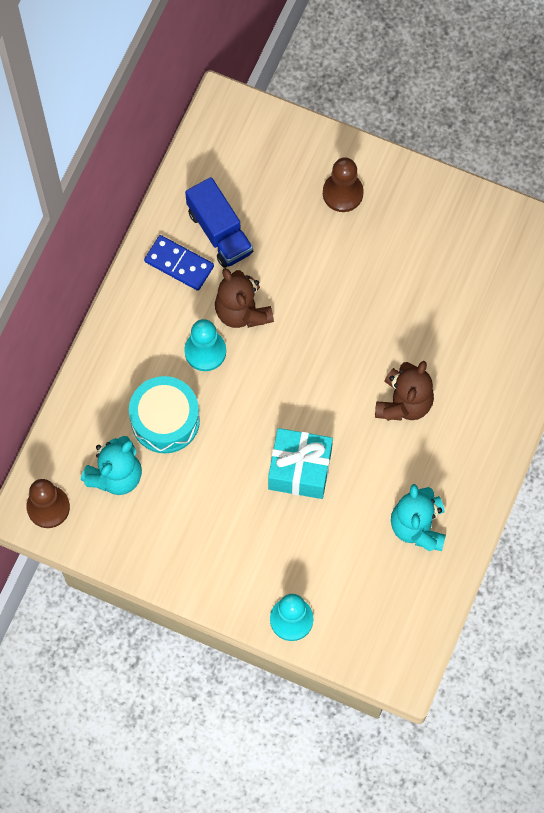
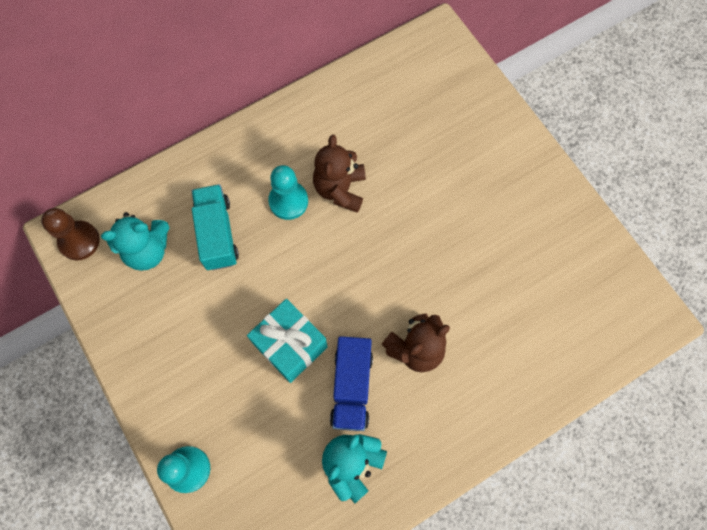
camera: 35 degrees right, 0 degrees up
(165, 420) = (217, 234): turquoise drum -> turquoise truck
(179, 264) = (319, 124): blue domino -> none
(219, 232) = (367, 120): blue truck -> blue truck (351, 387)
(342, 193) = (485, 150): brown pawn -> none

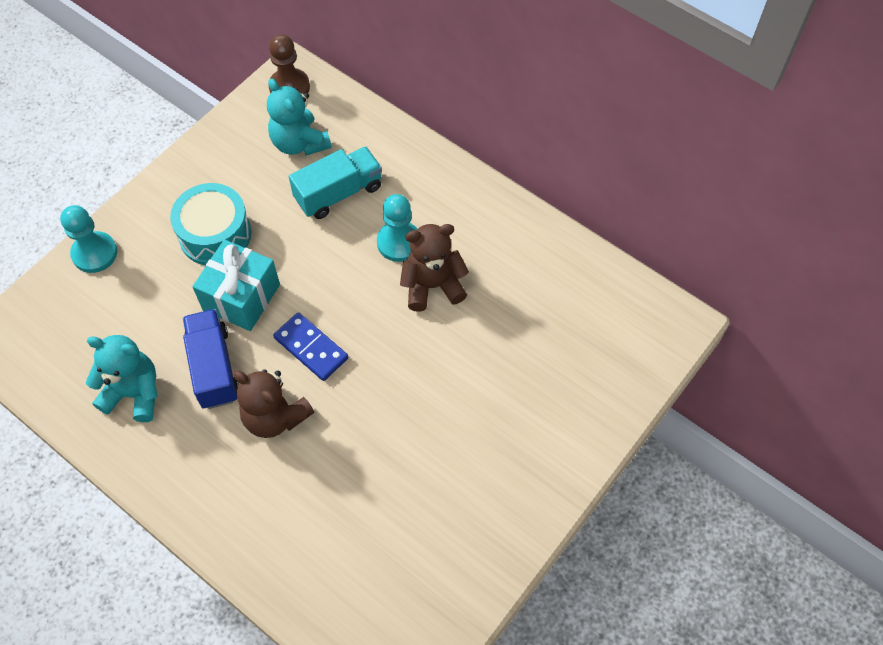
camera: 70 degrees right, 10 degrees down
(215, 351) = (215, 235): none -> turquoise drum
(351, 387) = (214, 368): blue truck -> blue truck turned 90 degrees clockwise
(362, 301) = (311, 348): none -> blue domino

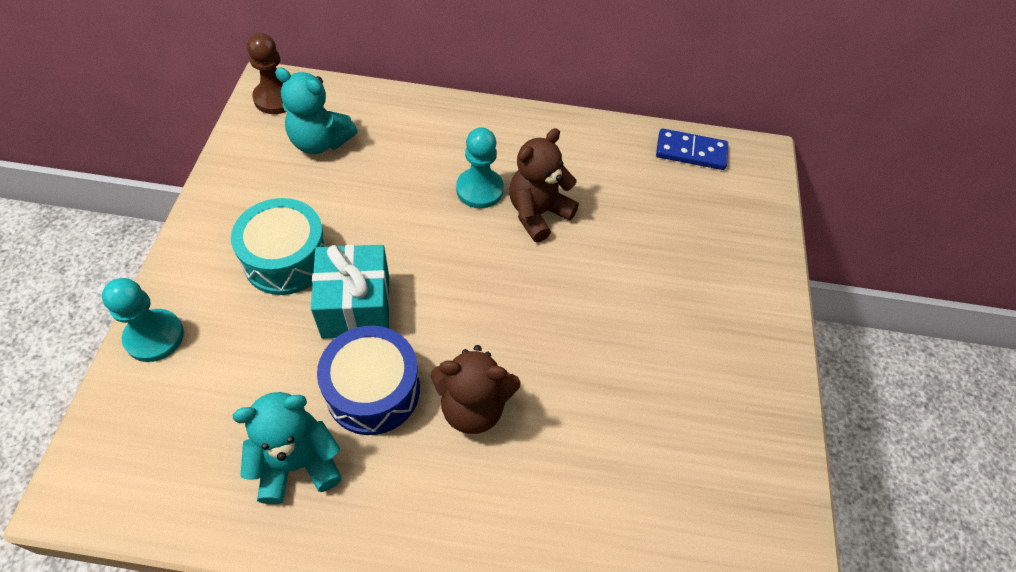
camera: 35 degrees left, 5 degrees down
(214, 368) = (373, 390): blue truck -> blue drum
(311, 348) = (463, 321): blue domino -> blue domino (691, 152)
(338, 193) = (390, 170): turquoise truck -> none

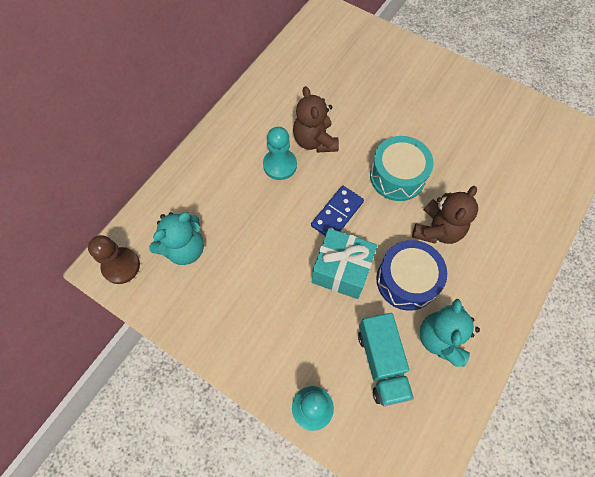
camera: 60 degrees left, 10 degrees up
(238, 396) = (381, 363): none -> turquoise truck
(286, 259) = (283, 302): turquoise drum -> turquoise drum (397, 176)
(691, 152) = (306, 41): blue domino -> blue domino (337, 214)

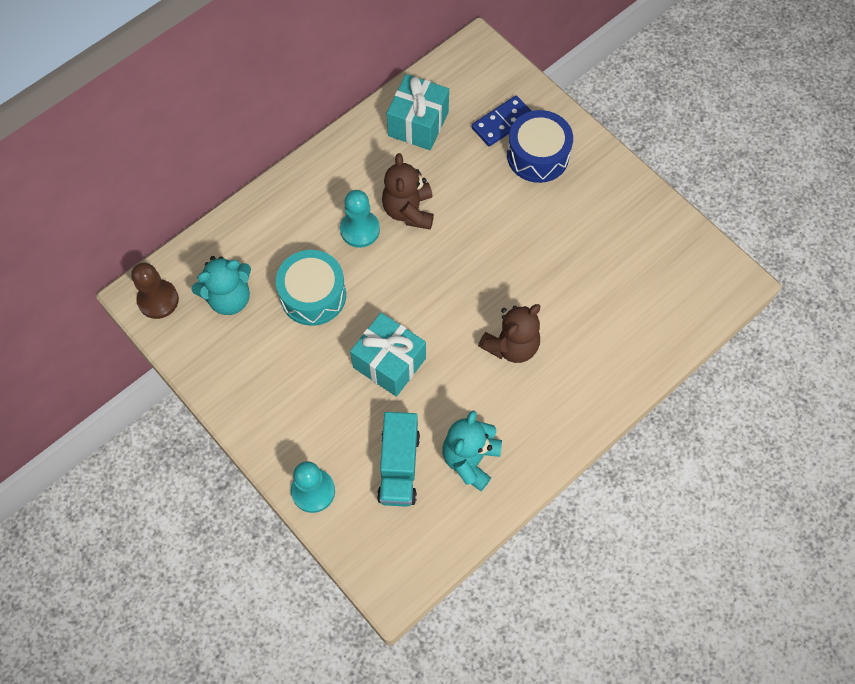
camera: 15 degrees right, 0 degrees up
(299, 73) = (418, 124): none -> turquoise gift
(337, 214) = (405, 300): blue domino -> blue domino (502, 122)
(397, 176) = (489, 274): turquoise drum -> turquoise drum (313, 295)
(406, 280) = (456, 391): blue drum -> blue drum (537, 155)

